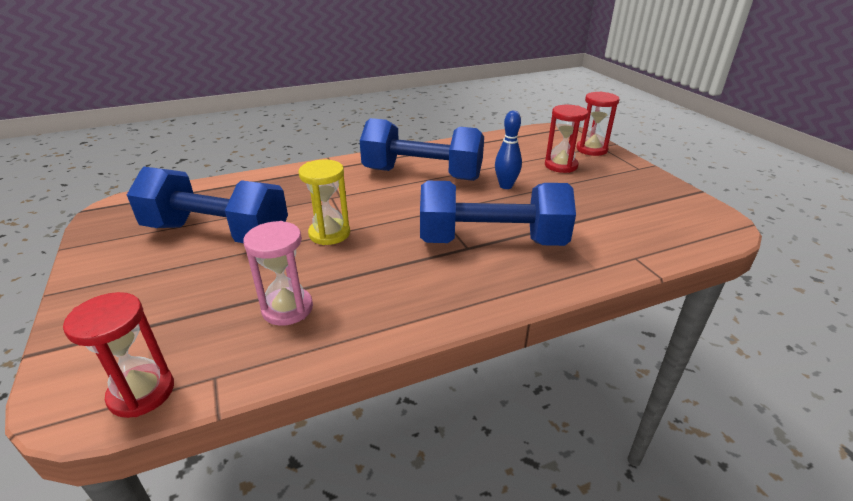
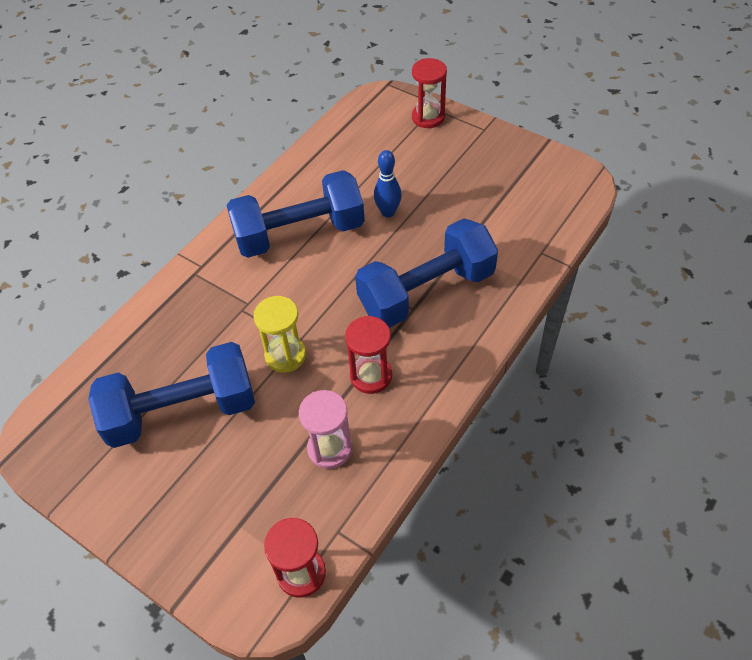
camera: 30 degrees left, 20 degrees up
(561, 165) = (416, 157): red hourglass -> red hourglass (371, 376)

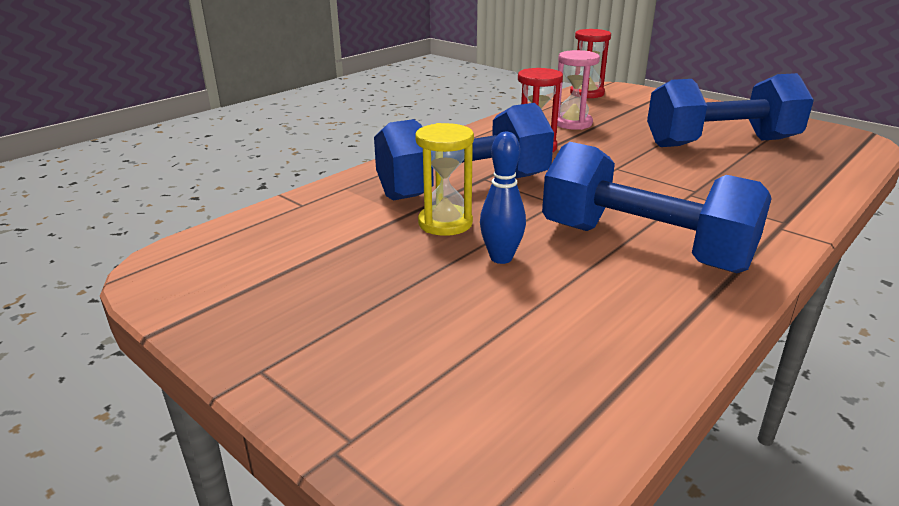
camera: 175 degrees left, 25 degrees down
(285, 355) = (628, 161): yellow hourglass -> yellow hourglass (445, 223)
(299, 233) = (643, 247): blue dumbbell -> blue dumbbell turned 45 degrees clockwise
(428, 117) = (373, 415): red hourglass -> none

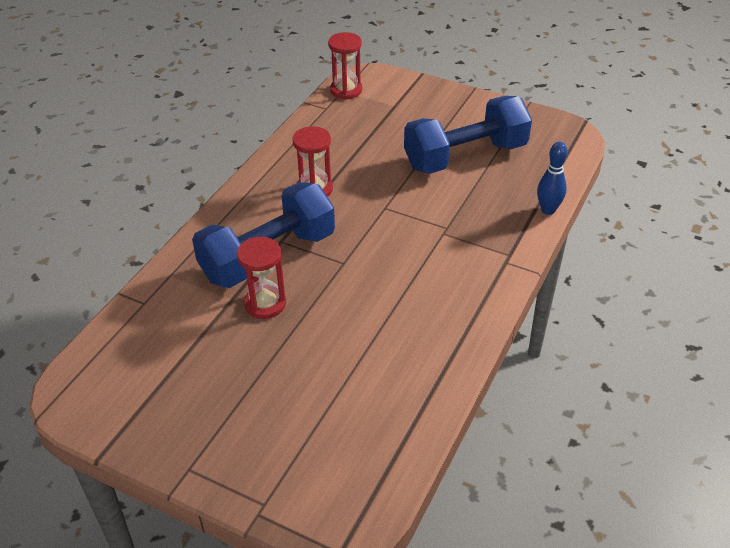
camera: 15 degrees left, 15 degrees up
(445, 223) = (265, 304): yellow hourglass -> red hourglass
(501, 258) = (315, 334): blue bowling pin -> blue bowling pin (548, 210)
(572, 123) = (340, 145): pink hourglass -> none
(643, 247) = (412, 302): blue dumbbell -> none

